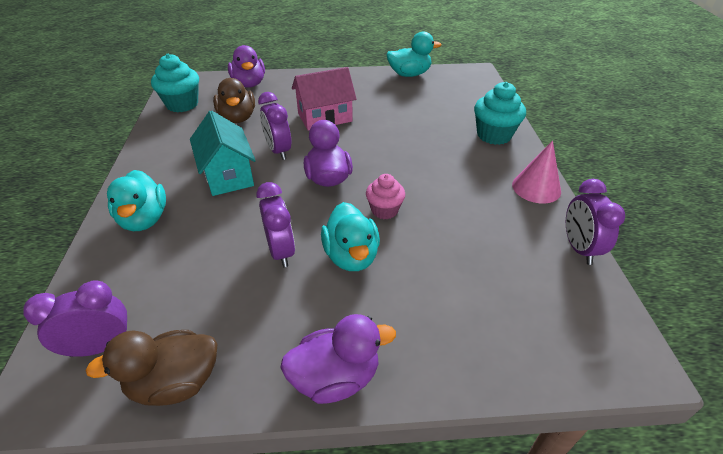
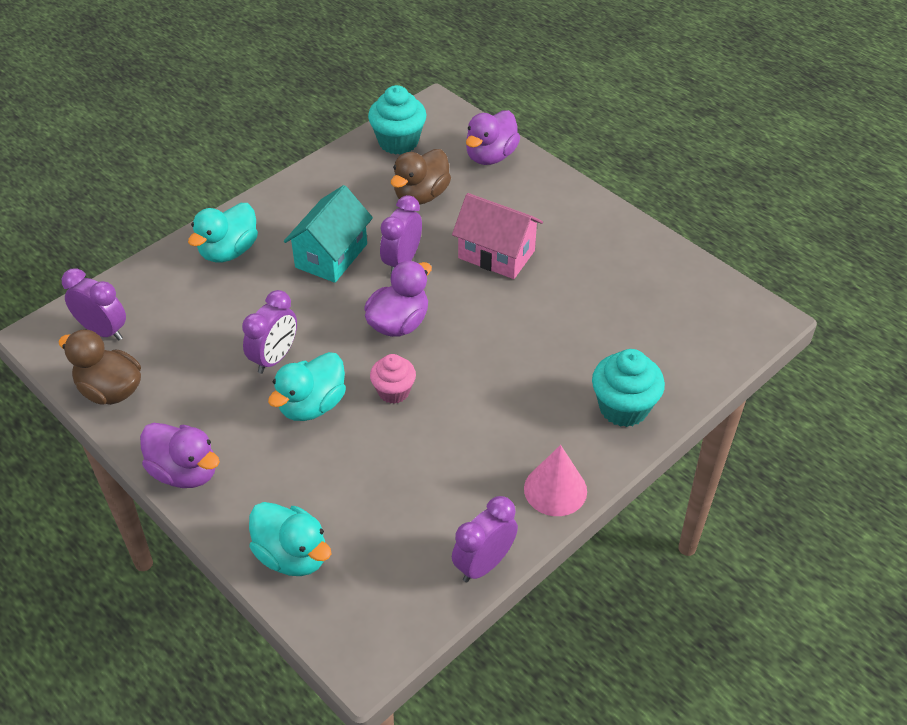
camera: 50 degrees right, 5 degrees up
(409, 74) = (676, 263): turquoise duck -> turquoise duck (292, 556)

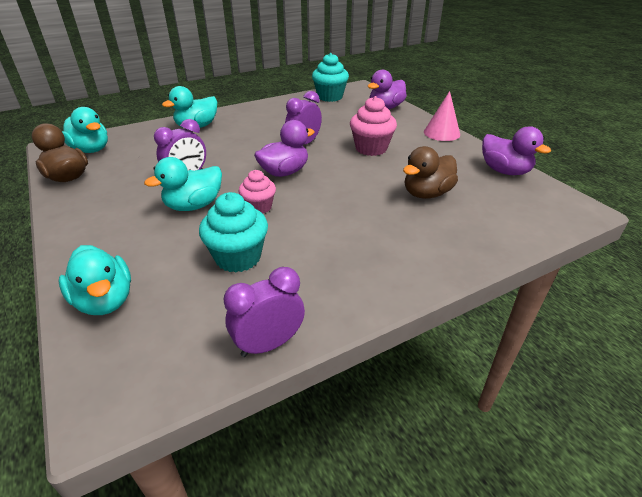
camera: 15 degrees right, 10 degrees down
(103, 331) = (91, 150): purple clock -> turquoise duck
(185, 472) = (73, 228): purple duck -> purple duck (504, 171)
(331, 256) = (259, 136): turquoise house -> none
(421, 195) = (332, 118): brown duck -> brown duck (426, 194)
(496, 254) = (371, 148): pink house -> pink cupcake
(555, 489) = (363, 295): pink cone -> pink cone (441, 133)
(623, 408) = (444, 247): turquoise cupcake -> turquoise cupcake (238, 257)

